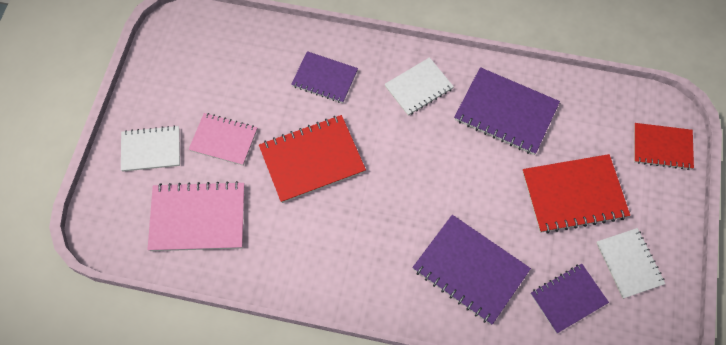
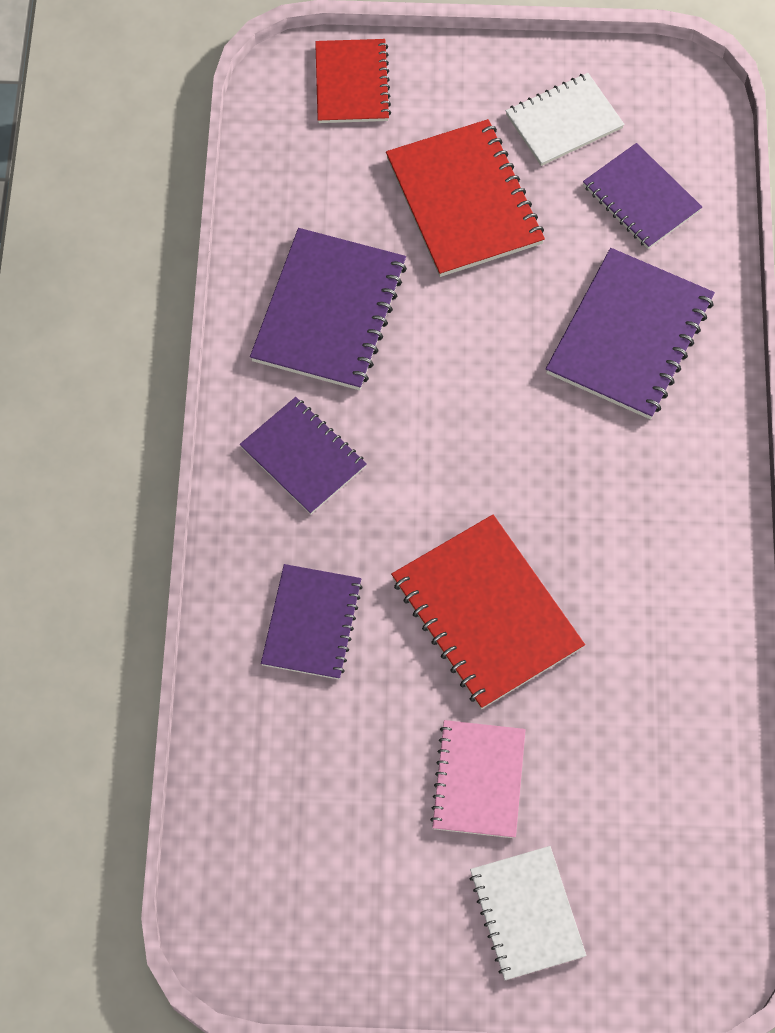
camera: 100 degrees left, 0 degrees up
(198, 218) = (643, 788): pink notebook -> none
(418, 87) = (303, 457): white notebook -> purple notebook

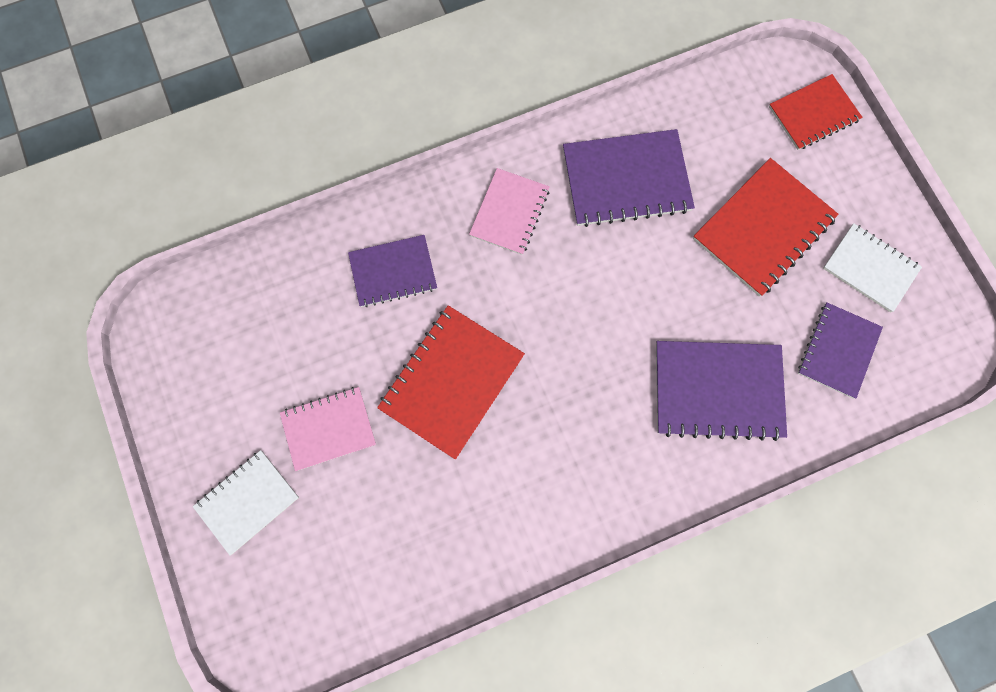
camera: 65 degrees right, 10 degrees up
(303, 457) = (509, 212): purple notebook -> pink notebook

